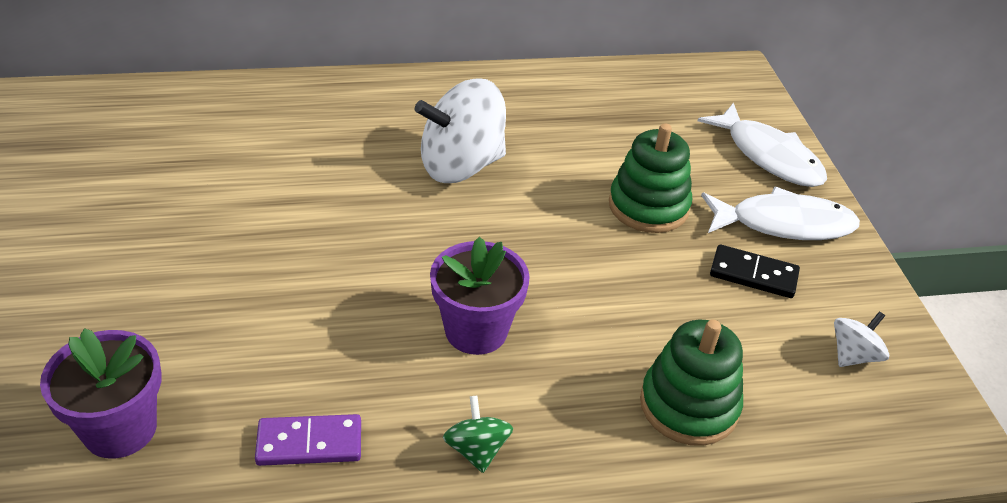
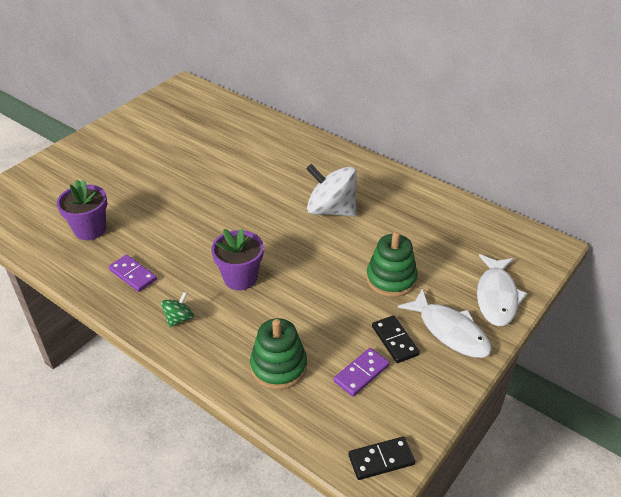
camera: 50 degrees right, 0 degrees up
(778, 338) = (361, 373): none -> purple domino
(853, 355) = (386, 407): white spinning top -> none
(931, 417) = (381, 460): none -> black domino

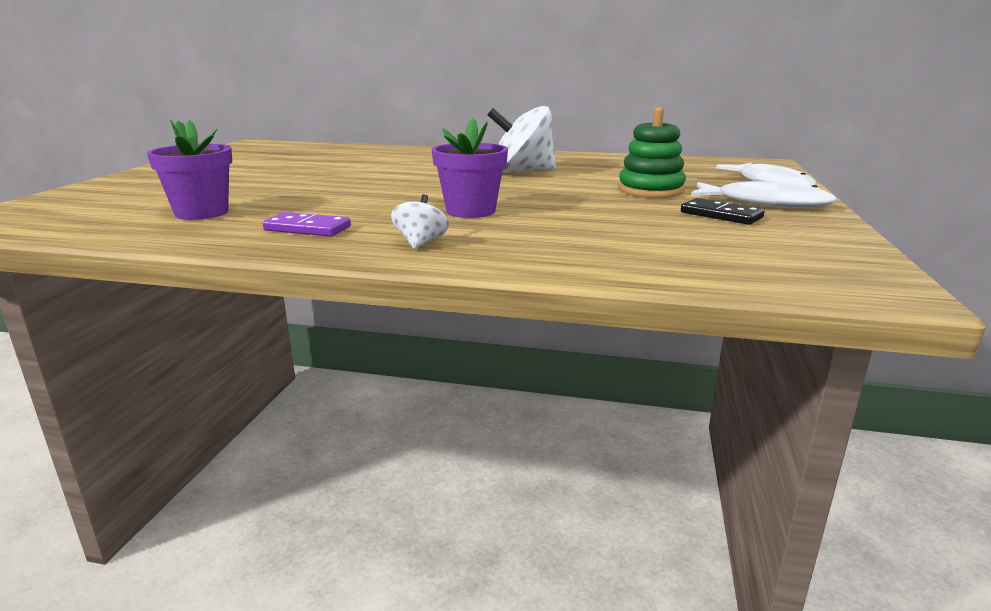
camera: 25 degrees left, 20 degrees down
(179, 318) = (421, 243): green spinning top -> white spinning top
(278, 366) = (615, 248): green stacking toy -> none
(361, 373) = (723, 236): purple domino -> none
(381, 460) = (864, 278): black domino -> none

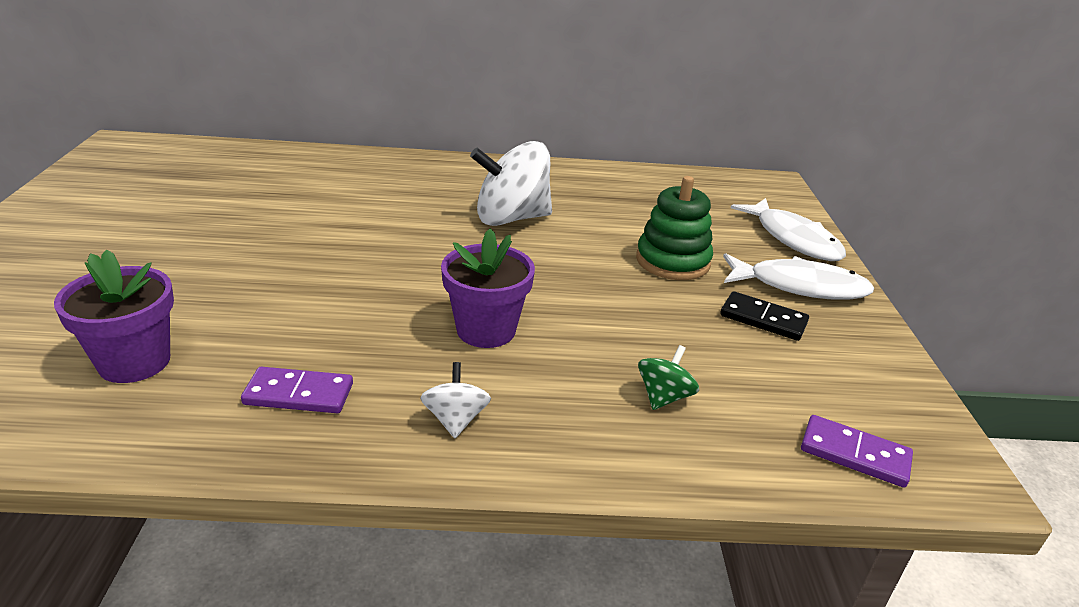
camera: 15 degrees left, 10 degrees up
(606, 242) = (664, 397): none -> green spinning top
(778, 275) = (854, 454): none -> purple domino

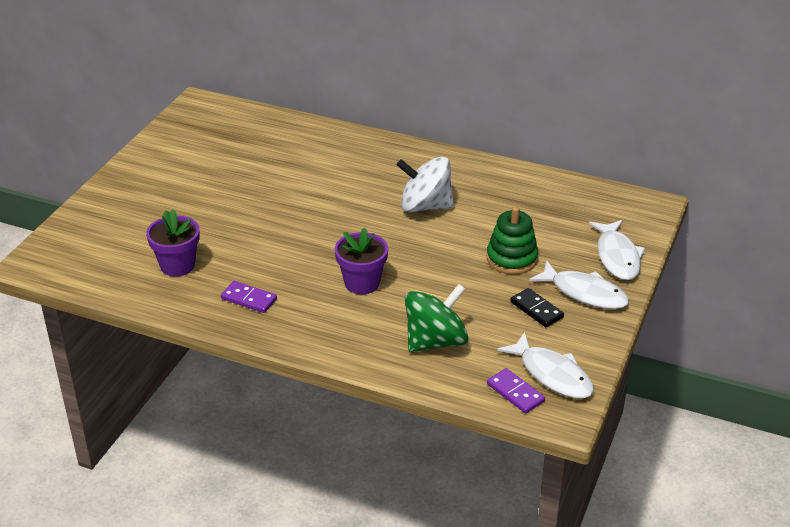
camera: 25 degrees right, 5 degrees up
(455, 419) = (318, 328): white spinning top -> none
(664, 397) = (435, 341): green spinning top -> green spinning top, size x2.10
(874, 409) = (552, 374): none -> white fish

